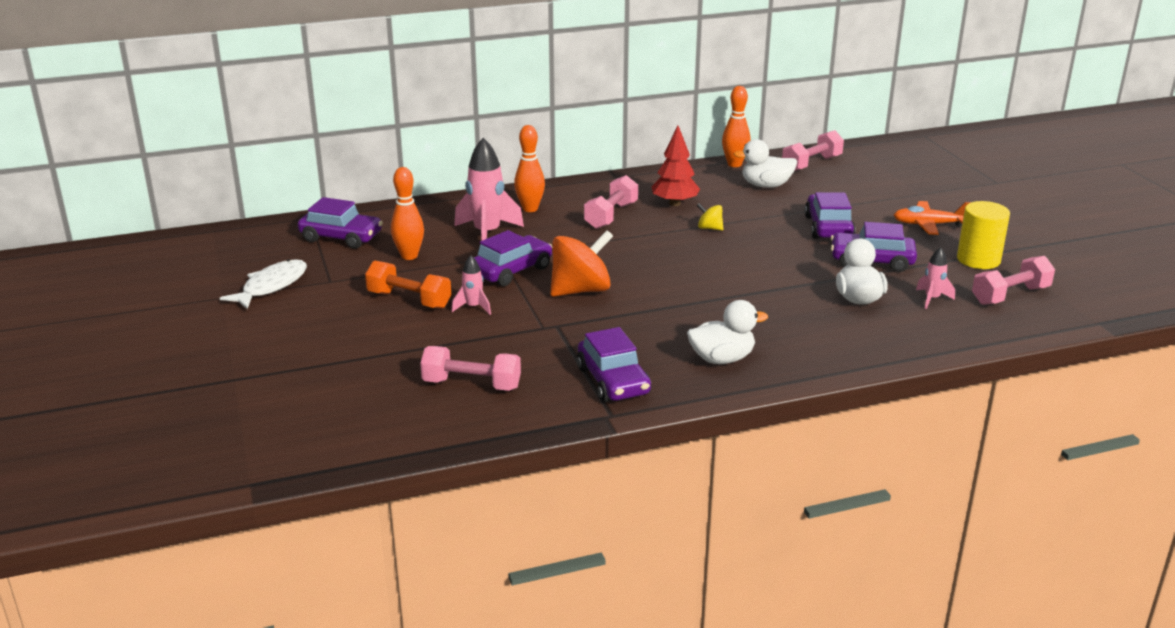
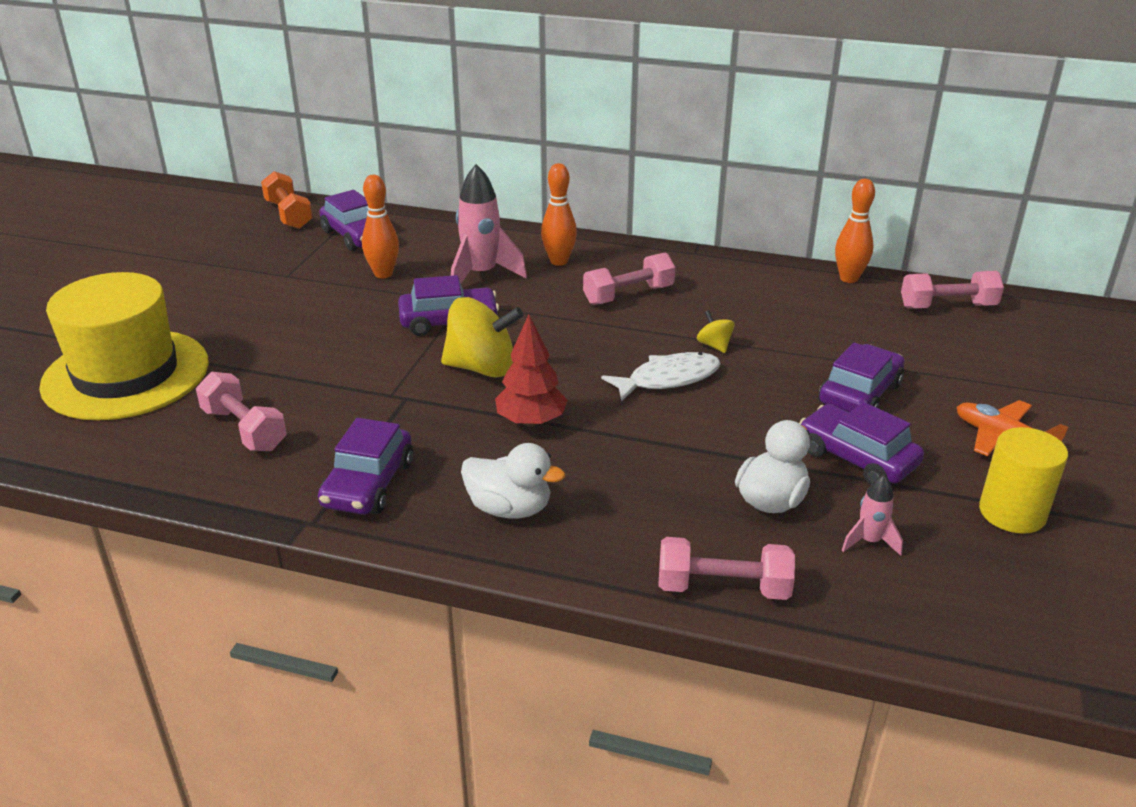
camera: 35 degrees right, 5 degrees up
(271, 286) = (237, 264): white fish -> white fish (668, 379)
(312, 387) = (126, 374): none -> yellow hat
(409, 300) = (320, 319): orange dumbbell -> orange dumbbell (288, 215)
(473, 307) = (361, 348): pink rocket -> none
(580, 290) = (482, 368): orange spinning top -> yellow spinning top
(674, 203) = (715, 303): red tree -> red tree (531, 421)
(766, 185) = (852, 315): white duck -> none
(1010, 295) = (992, 583): pink dumbbell -> pink dumbbell (723, 588)

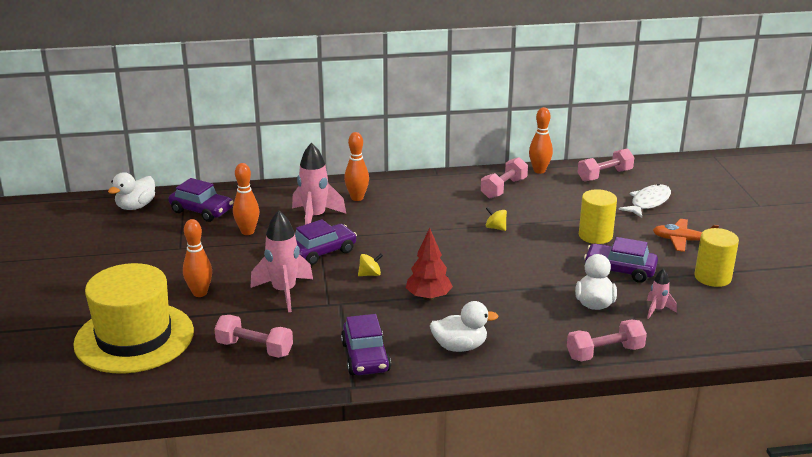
camera: 25 degrees left, 5 degrees down
(253, 338) = (200, 293): none -> orange bowling pin
(288, 215) = (136, 206): orange dumbbell -> white duck
(352, 363) = (284, 292): none -> pink rocket
(482, 368) = (370, 274): yellow spinning top -> yellow spinning top, size x0.47
(628, 295) = (419, 209): pink dumbbell -> pink dumbbell (503, 188)
(668, 379) = (486, 253): white fish -> white fish (648, 202)
(860, 394) = (595, 235): purple car -> yellow cylinder

